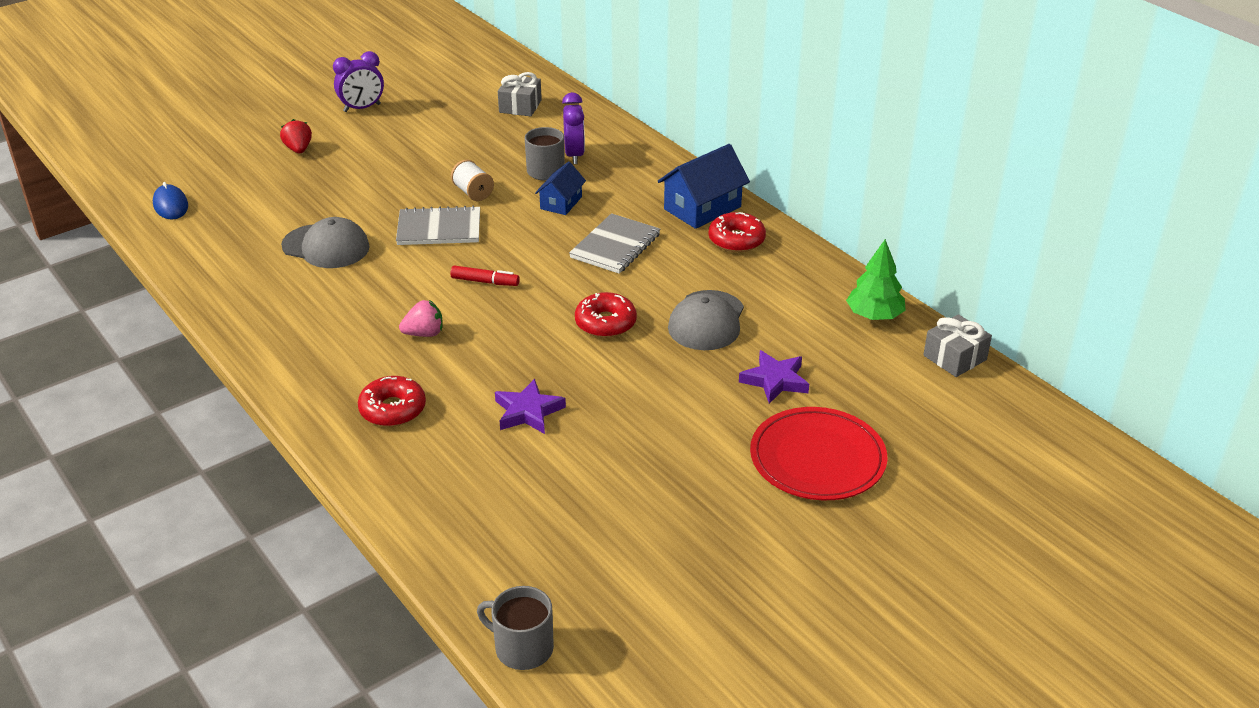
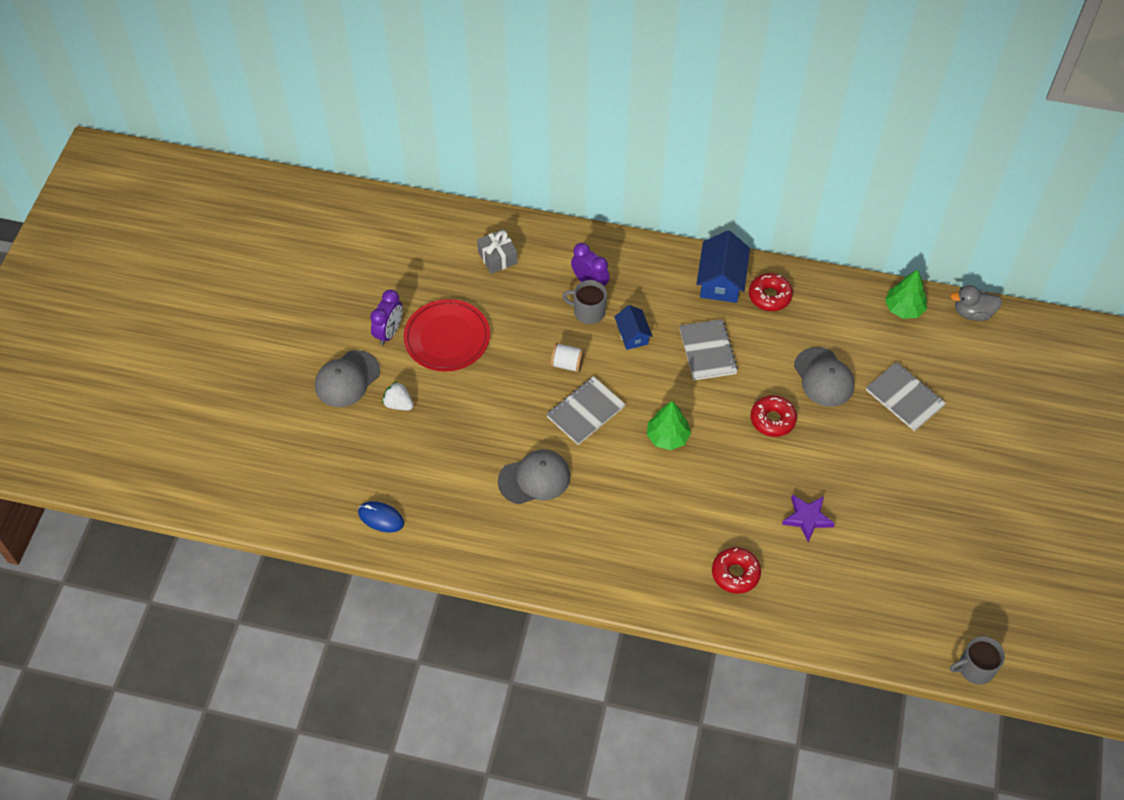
camera: 40 degrees left, 20 degrees up
(286, 118) = (347, 379): none -> grey cap
(298, 149) = (398, 404): red strawberry -> white strawberry
(424, 333) = (683, 504): pink strawberry -> none
(485, 282) = (667, 437): red marker -> green tree
(775, 380) = (904, 398): purple star -> grey notebook
(817, 459) = (979, 439): red plate -> red plate (447, 338)
(954, 357) = (972, 313): grey gift -> grey duck

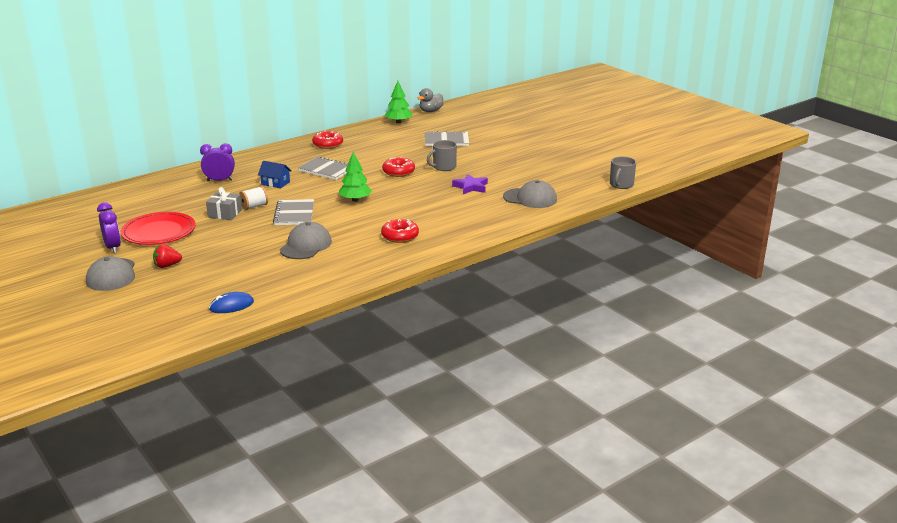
camera: 50 degrees left, 30 degrees down
(398, 404) = (167, 266): white strawberry -> red strawberry
(497, 257) = (143, 196): grey gift -> grey gift (225, 213)
(588, 312) = (235, 188): grey mug -> grey mug (444, 167)
(721, 281) = (293, 151): blue house -> none
(735, 573) = (470, 217): red donut -> red donut (400, 236)
(823, 377) = (399, 152): grey cap -> grey cap (530, 198)

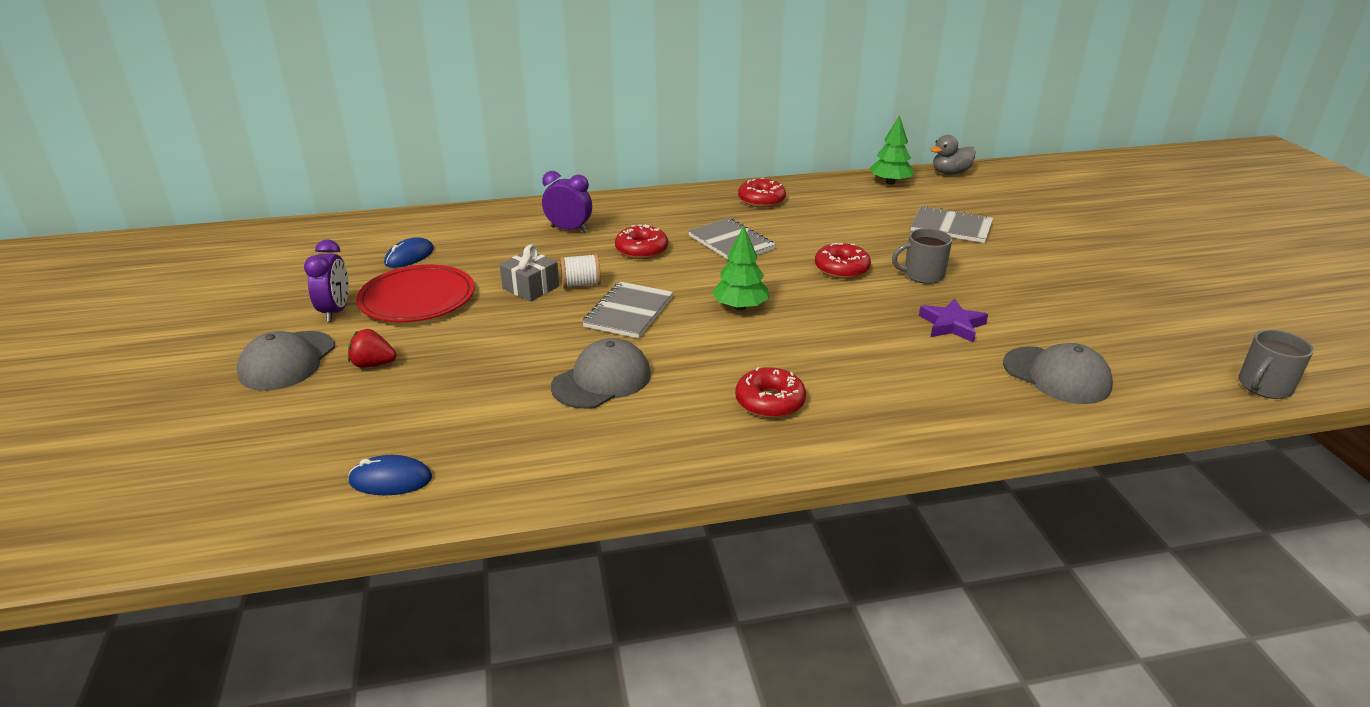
camera: 25 degrees right, 5 degrees up
(128, 213) = (409, 256): none -> blue mouse
(275, 183) = (641, 250): blue house -> red donut

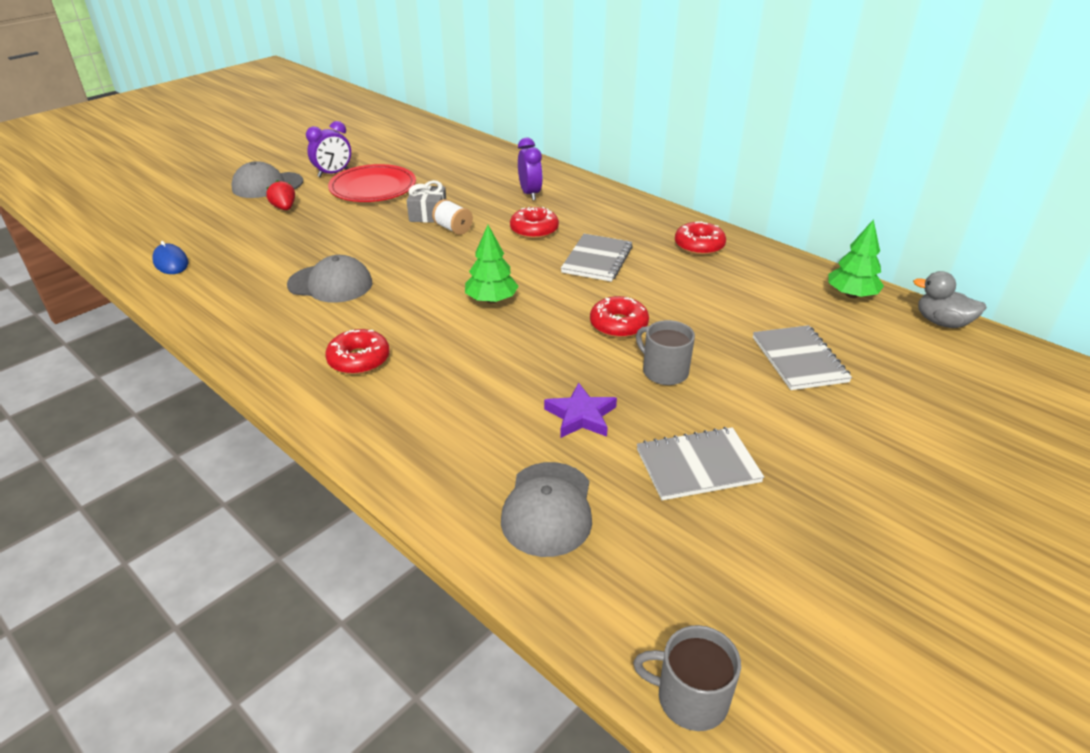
camera: 55 degrees right, 5 degrees up
(409, 256) = (423, 163): blue mouse -> none
(628, 312) = (432, 260): grey notebook -> grey notebook (697, 466)

